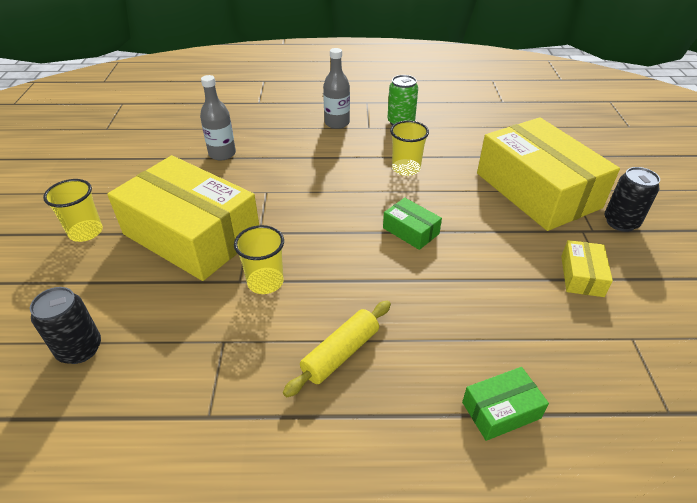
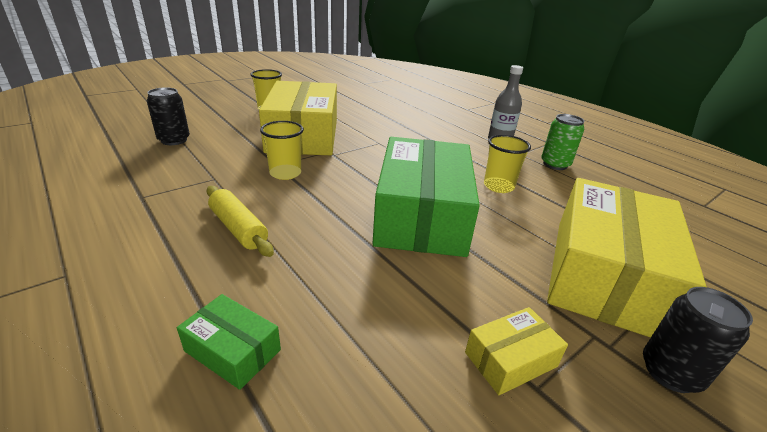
camera: 50 degrees right, 10 degrees down
(222, 154) = (394, 117): grey bottle -> none
(340, 353) = (238, 228): yellow rolling pin -> yellow rolling pin turned 45 degrees clockwise
(410, 231) = (421, 215): green box -> green box, size x2.42

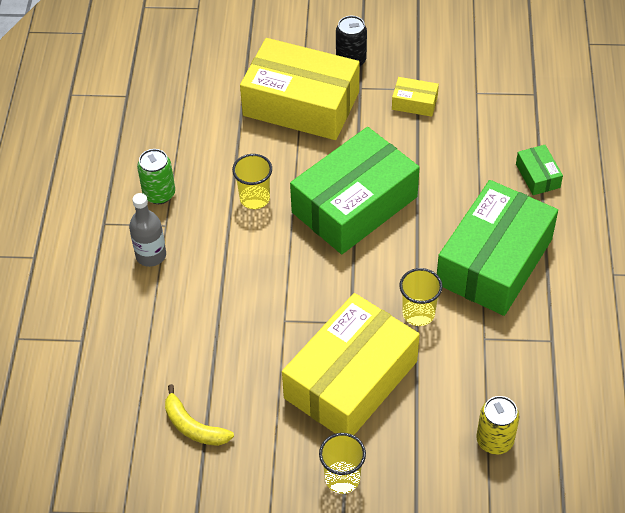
camera: 135 degrees left, 20 degrees up
(174, 140) = (494, 440): black can -> yellow can
(238, 228) = (494, 261): yellow rolling pin -> green box
(370, 103) = (193, 426): none -> yellow banana
(604, 274) = (301, 104): yellow box -> yellow box turned 45 degrees clockwise

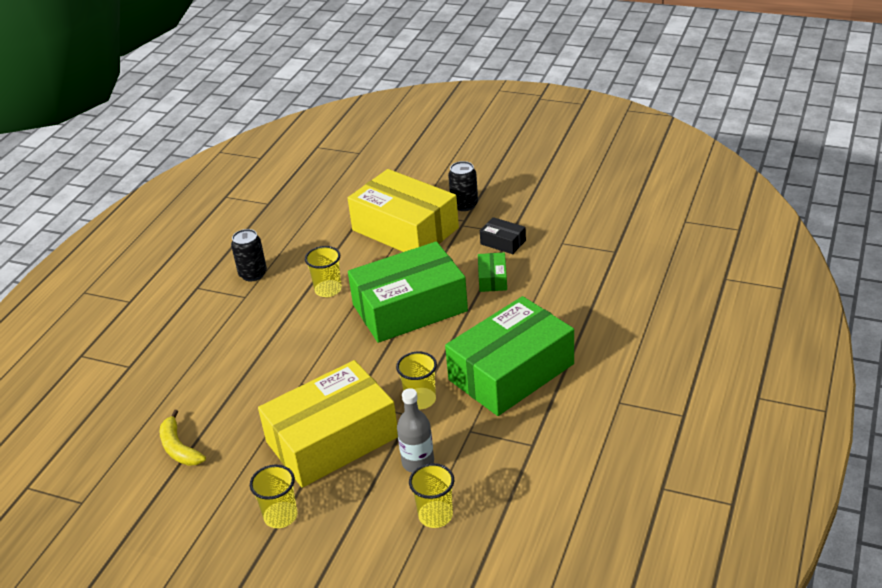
camera: 20 degrees right, 15 degrees down
(151, 255) = (220, 316): grey bottle -> grey bottle (418, 462)
(159, 194) = (253, 274): green can -> black can
(414, 103) = (503, 242): yellow box -> black box
(494, 440) = (435, 515): yellow can -> yellow cup
(537, 176) = (586, 313): green box -> green box (492, 279)

